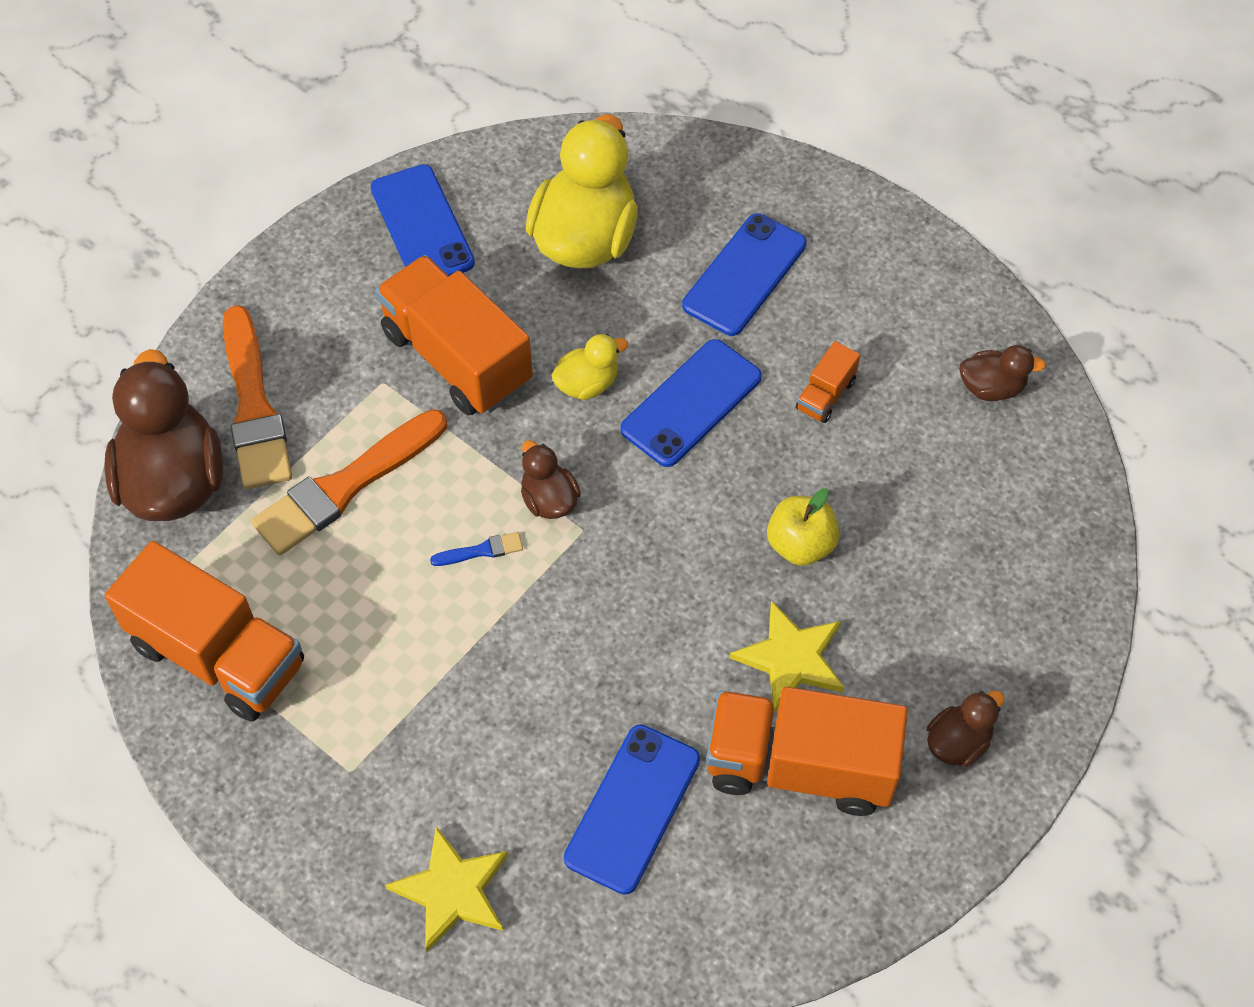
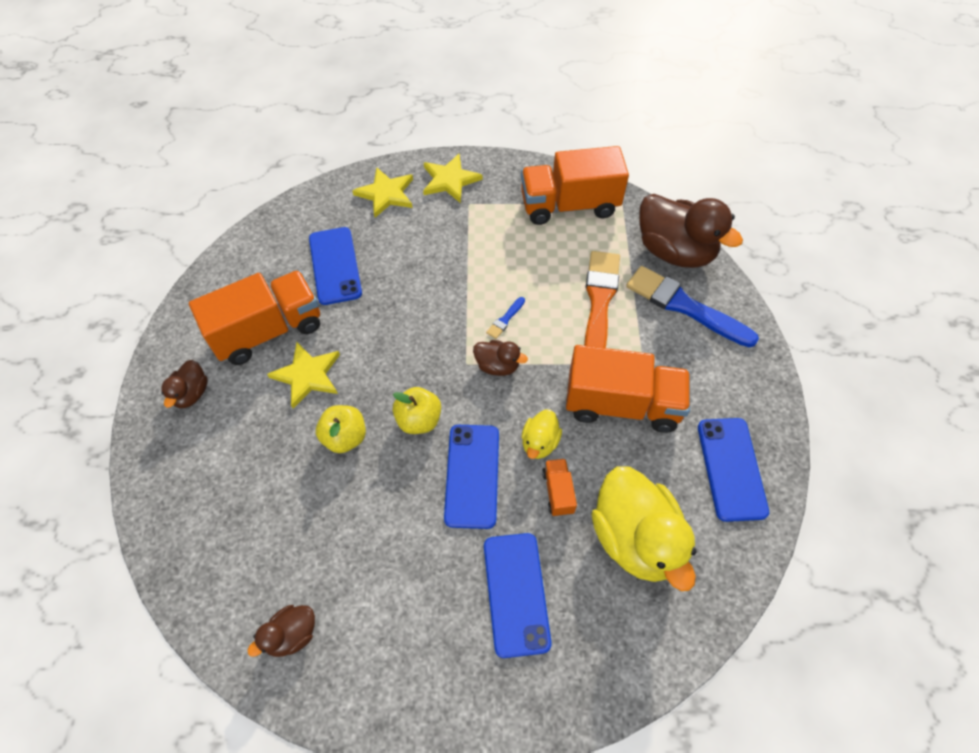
camera: 140 degrees right, 0 degrees up
(254, 407) = (684, 306): orange brush -> blue brush
(334, 840) = (450, 180): none -> yellow star
(422, 226) = (731, 468): blue phone -> blue phone turned 60 degrees clockwise
(698, 503) = (419, 420): none -> yellow apple
(825, 395) = (397, 543): orange truck -> orange truck (558, 492)

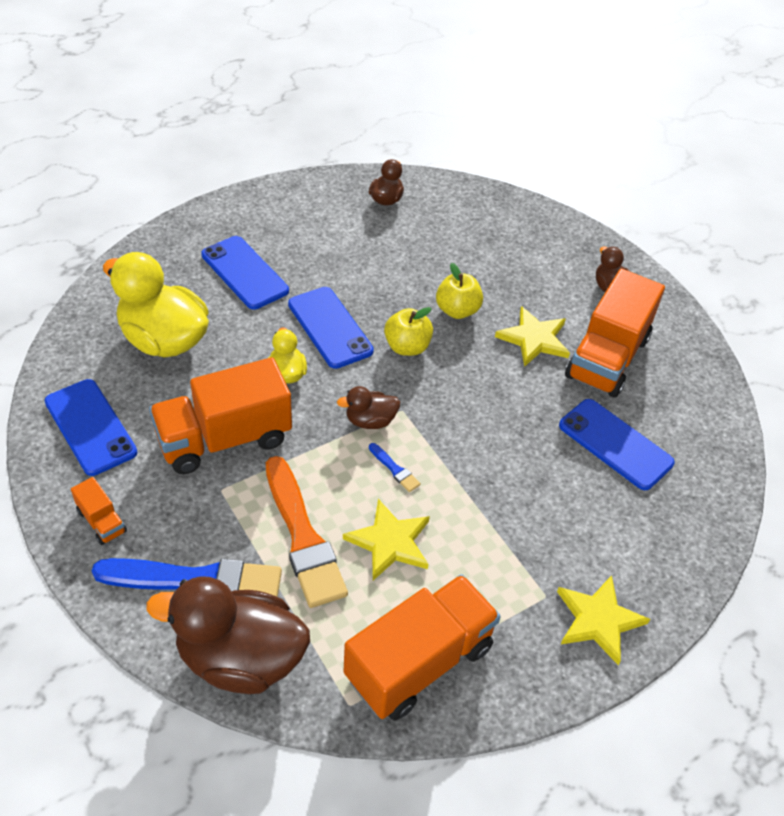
camera: 145 degrees right, 10 degrees down
(386, 194) = (652, 558): yellow star -> yellow star (389, 542)
(505, 319) = (395, 469): blue brush -> blue brush turned 135 degrees clockwise
(558, 492) = (248, 345): orange truck -> orange truck (102, 521)

